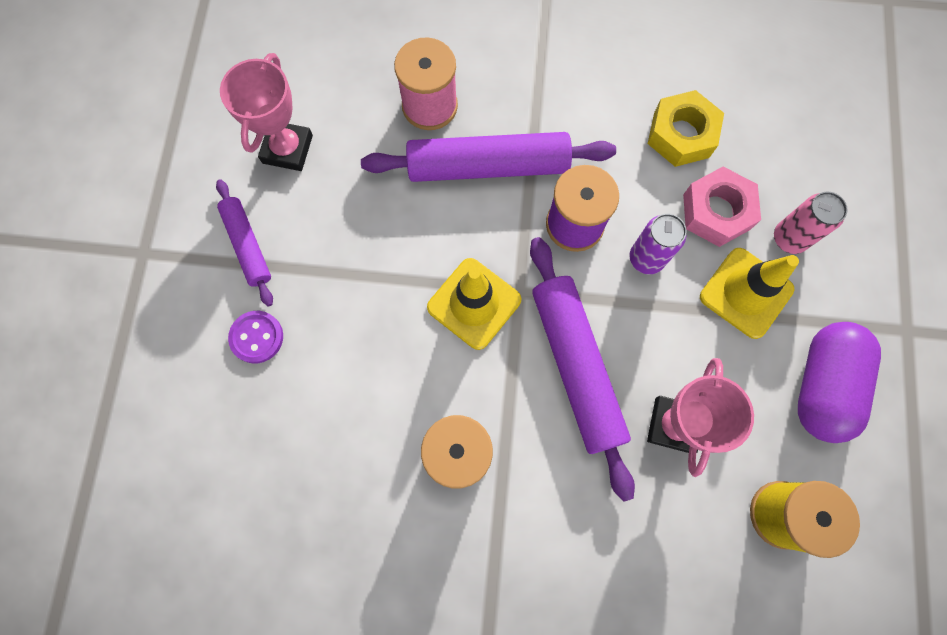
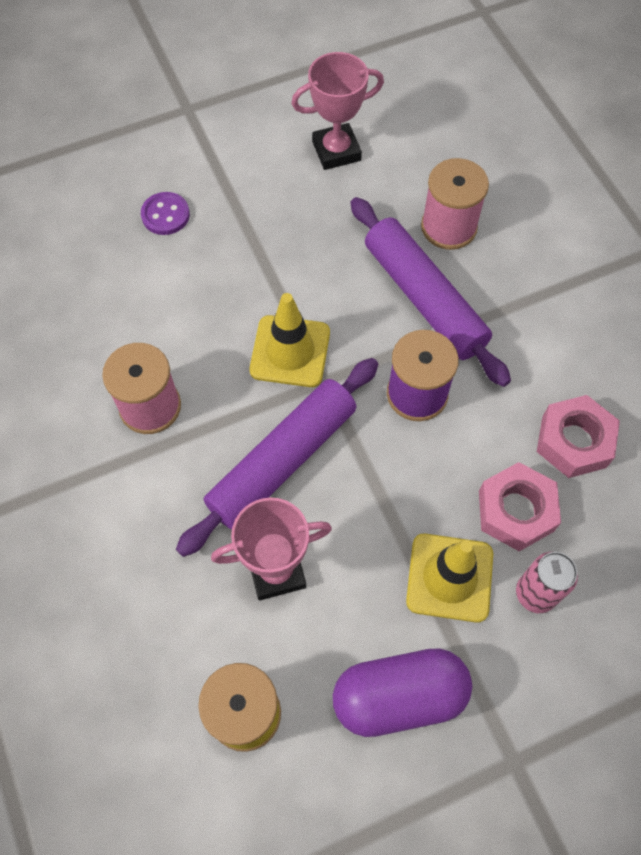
camera: 60 degrees right, 10 degrees down
(248, 245) = (237, 169): purple rolling pin -> none
(646, 258) = (424, 470): purple can -> none
(681, 135) = (573, 441): yellow nut -> pink nut

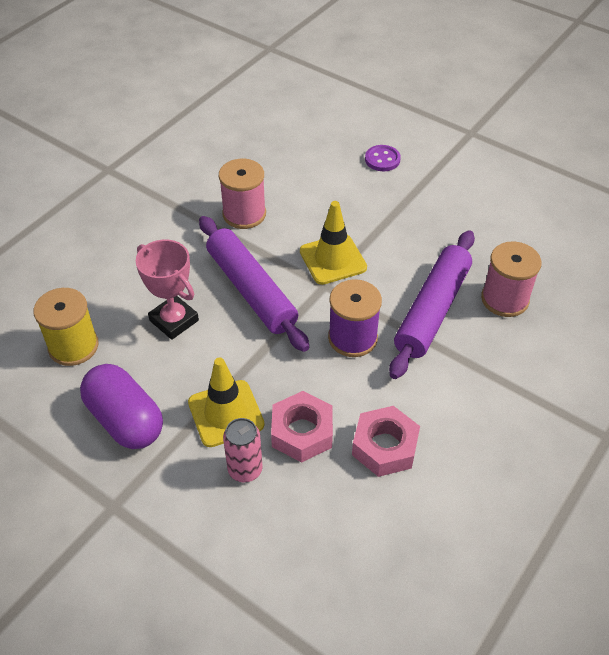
camera: 60 degrees right, 15 degrees down
(282, 461) = (251, 290): purple rolling pin -> purple rolling pin turned 45 degrees clockwise
(336, 151) = (509, 214): pink trophy -> none

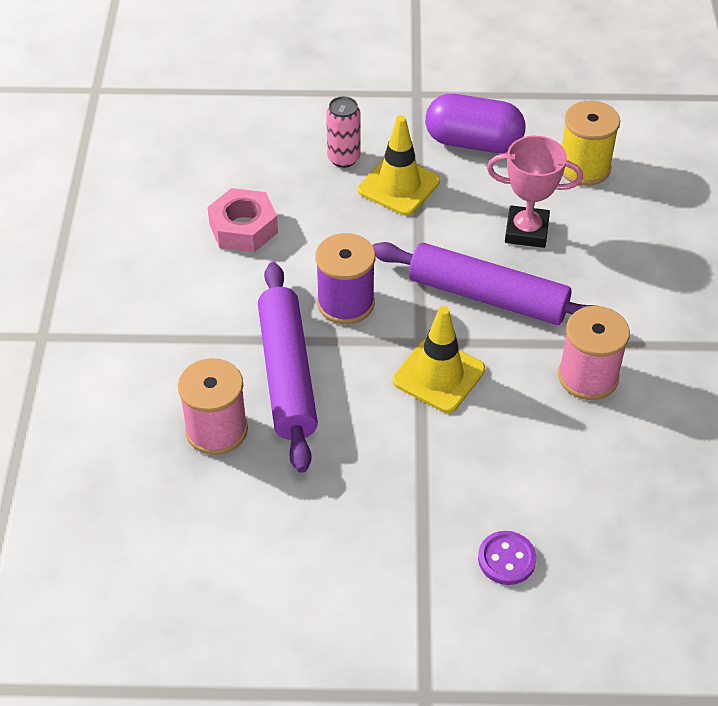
camera: 145 degrees right, 0 degrees up
(302, 432) = (322, 204): pink nut -> none

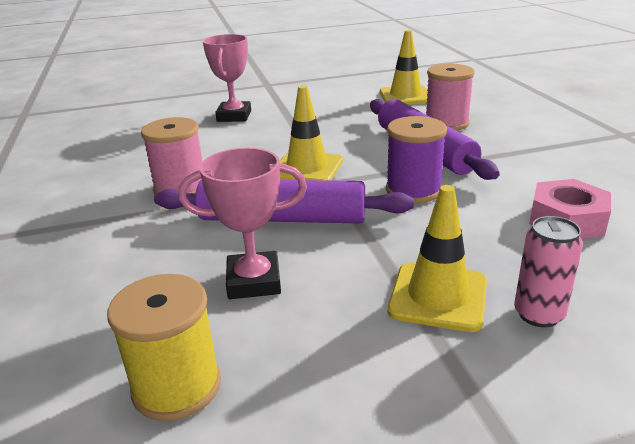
camera: 165 degrees right, 20 degrees down
(213, 542) = (405, 96): none -> yellow traffic cone
(473, 142) = (368, 387): purple capsule -> none
(506, 559) = (234, 116): purple button -> pink trophy

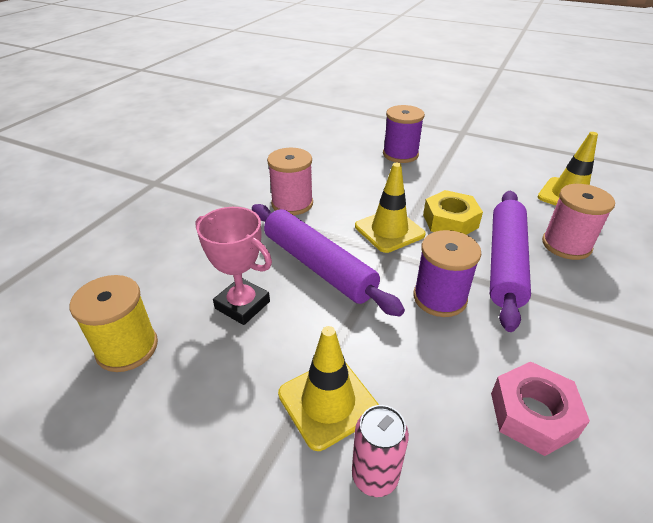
camera: 40 degrees right, 10 degrees up
(234, 116) = (400, 154): pink trophy -> purple spool
(346, 142) = (450, 221): none -> yellow nut

